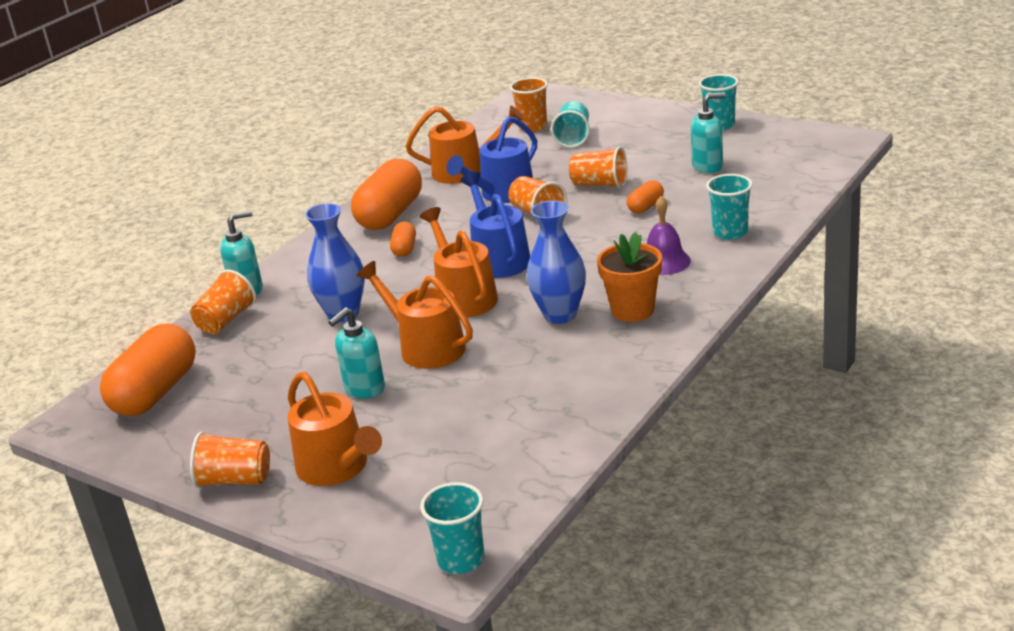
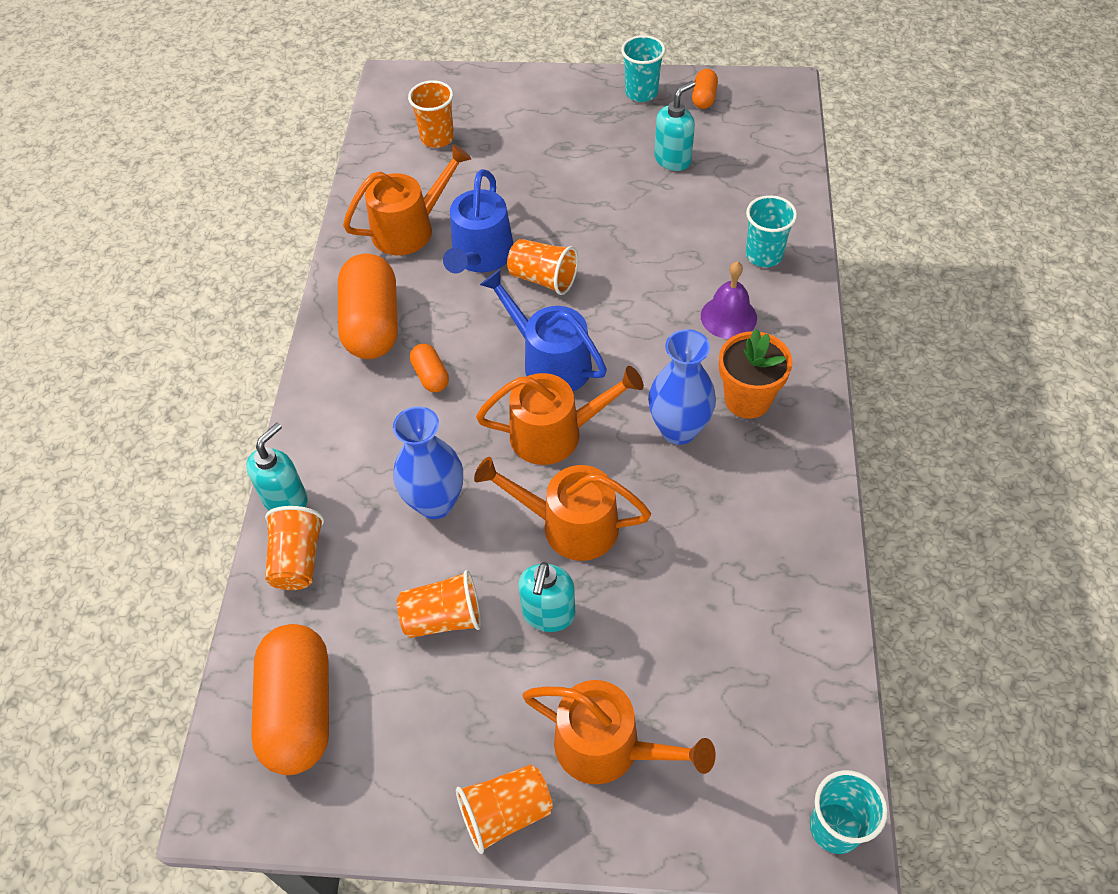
camera: 30 degrees left, 25 degrees up
(463, 297) = (555, 433): orange watering can -> orange watering can turned 135 degrees clockwise
(573, 137) = (496, 146): turquoise cup -> none
(599, 184) = (578, 215): orange cup -> orange cup (443, 618)
(645, 207) = (651, 238): orange capsule -> orange capsule (704, 98)

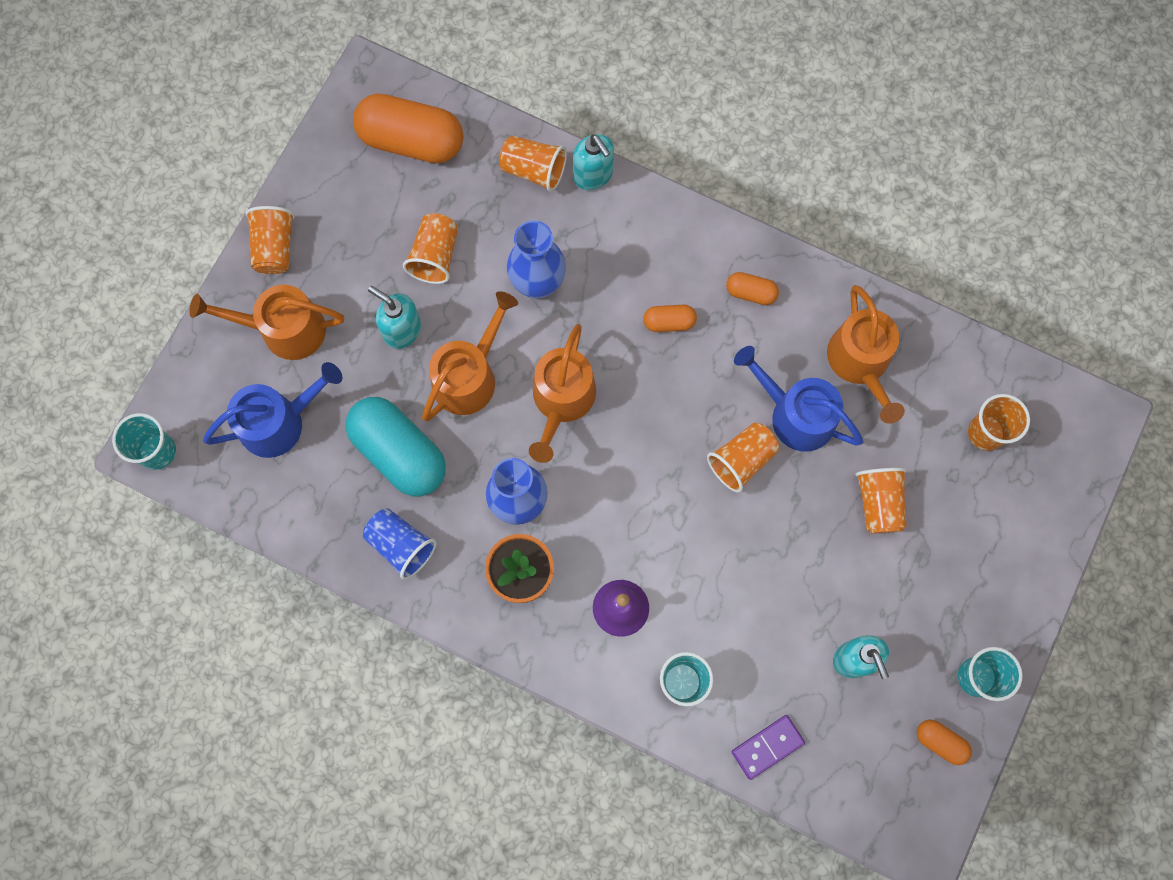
camera: 110 degrees right, 20 degrees up
(372, 324) = (750, 293): orange capsule -> orange capsule, size x0.47
(533, 182) = (878, 503): none -> orange cup
(550, 362) = (639, 427): blue watering can -> blue watering can (279, 422)
(607, 747) = (285, 329): orange watering can -> orange watering can turned 45 degrees clockwise
(688, 556) = (399, 452): none -> turquoise capsule
(777, 187) = (767, 747): none -> purple domino
(782, 513) = (401, 545): none -> blue cup

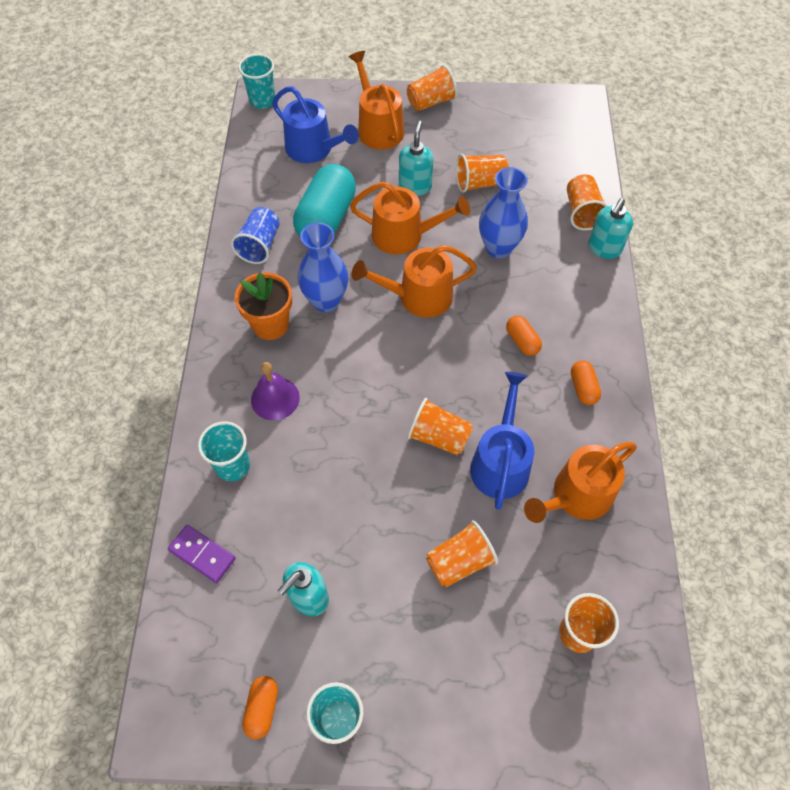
camera: 65 degrees right, 15 degrees down
(411, 141) = (553, 139): orange capsule -> none

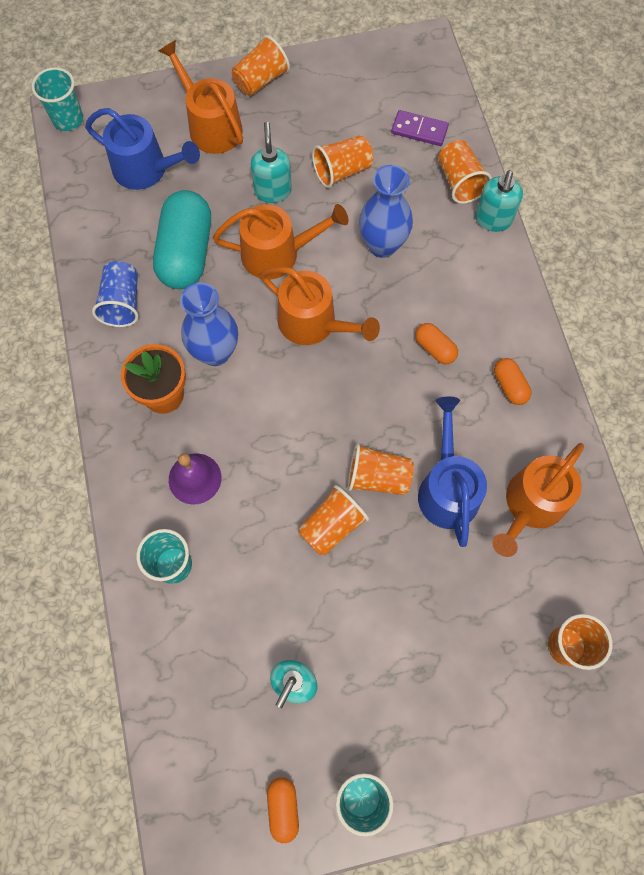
camera: 15 degrees left, 10 degrees up
(202, 554) = (172, 669): purple domino -> purple domino (419, 130)
(418, 296) = (313, 323): orange watering can -> orange watering can turned 120 degrees counterclockwise
(459, 562) = (434, 605): orange cup -> orange cup (331, 526)

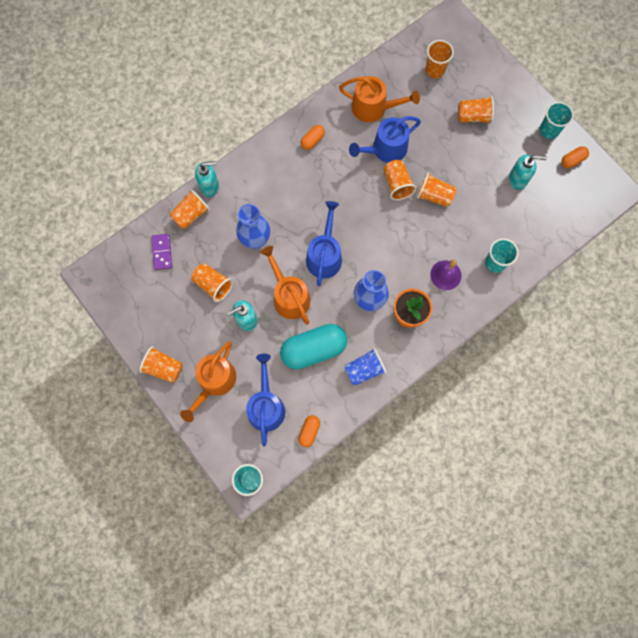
camera: 115 degrees left, 5 degrees up
(313, 323) = (324, 256): orange watering can -> blue watering can
(435, 348) = (308, 186): orange capsule -> orange capsule (309, 431)
(447, 668) = (473, 116): none -> orange cup

